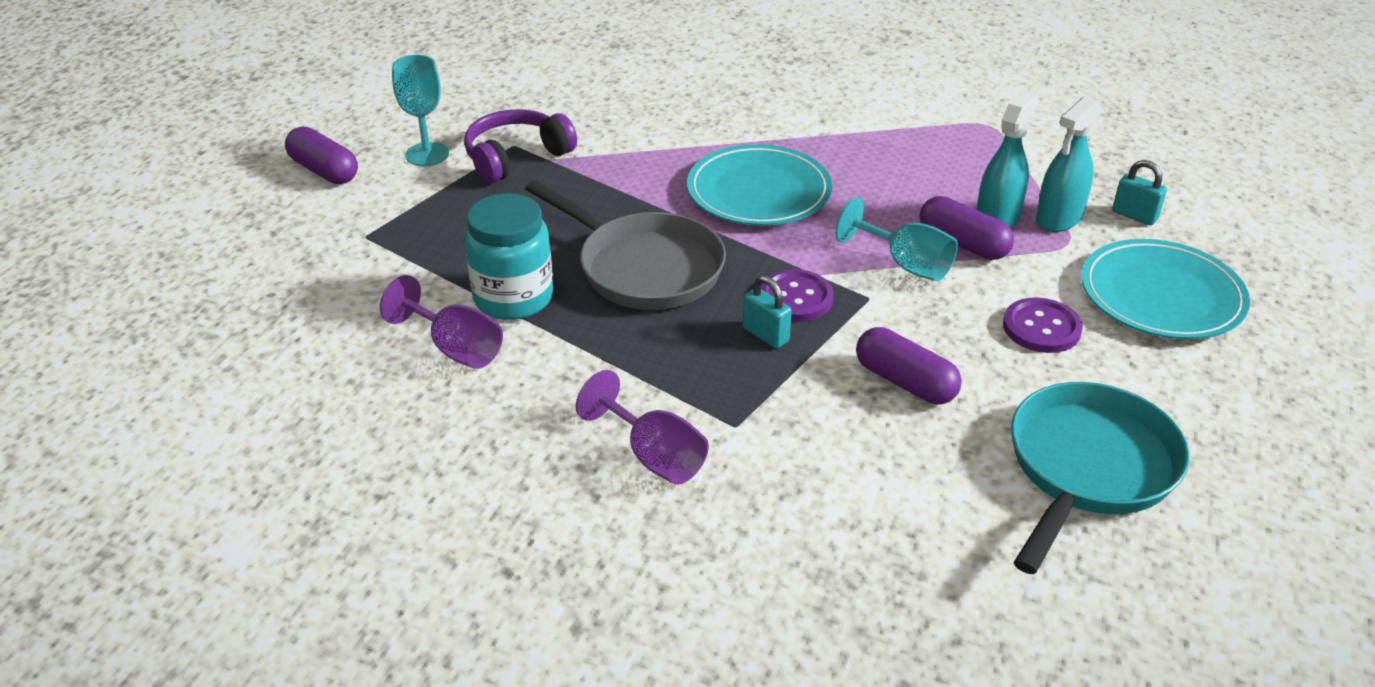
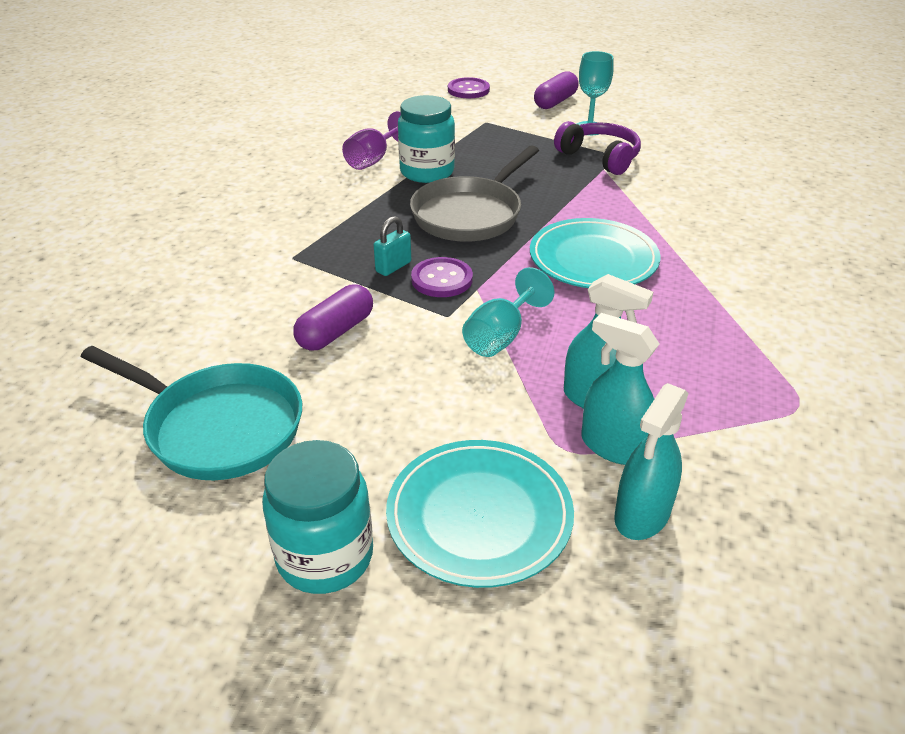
camera: 85 degrees right, 0 degrees up
(654, 456) = (266, 229): purple goblet -> none
(963, 244) = (544, 373): purple capsule -> none
(1041, 328) = (413, 415): purple button -> purple button (468, 90)
(1134, 215) = (642, 514): turquoise padlock -> turquoise spray bottle
(1237, 384) = (325, 556): none -> turquoise jar

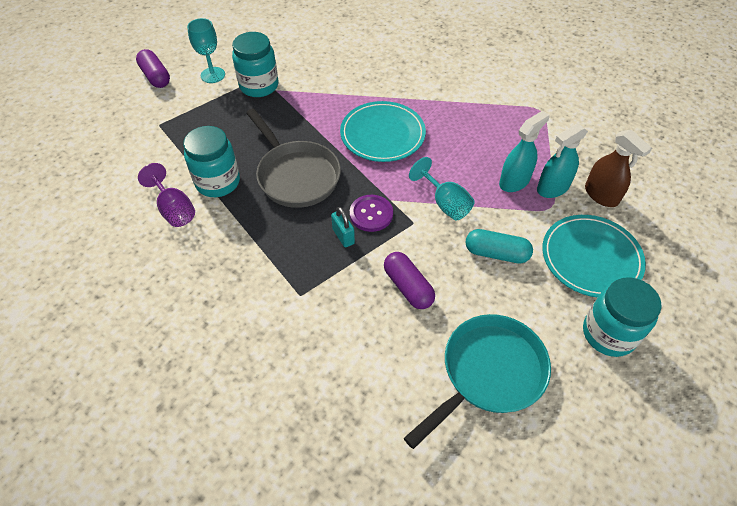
camera: 70 degrees left, 15 degrees up
(433, 402) = (496, 253): none -> turquoise capsule
(468, 90) = (91, 117): purple button -> none
(599, 158) = (259, 86): purple headphones -> turquoise jar
(642, 514) = (601, 195): turquoise spray bottle -> brown spray bottle

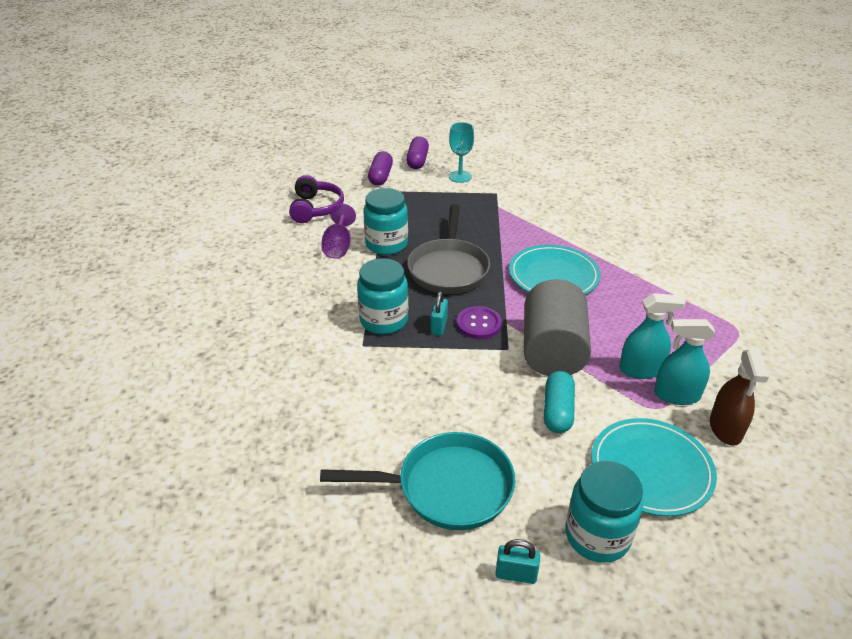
camera: 40 degrees right, 15 degrees down
(107, 181) = (315, 208): none -> purple headphones
(259, 86) = (487, 198): turquoise jar -> turquoise jar (384, 320)
(408, 287) = (451, 388): purple capsule -> purple capsule (380, 176)
(445, 203) = (552, 350): turquoise goblet -> grey cylinder
(496, 253) = (557, 411): turquoise capsule -> turquoise capsule turned 45 degrees clockwise
(593, 403) = (516, 574): none -> turquoise padlock

